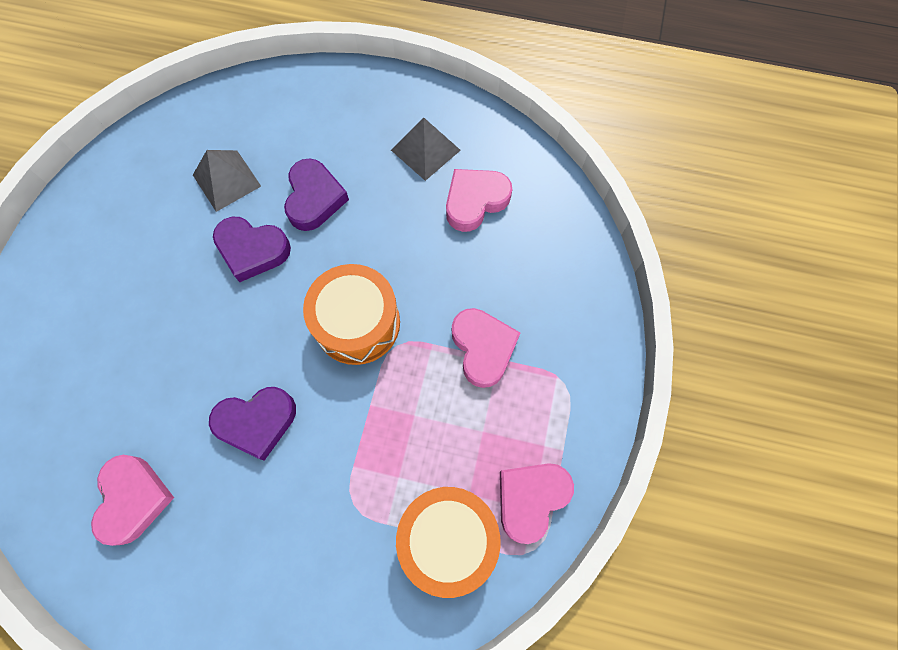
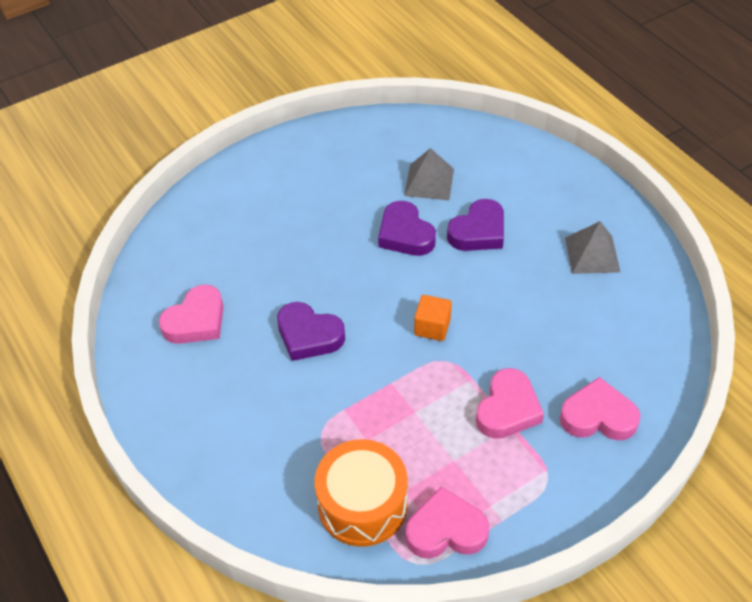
camera: 45 degrees right, 20 degrees down
(357, 323) = (432, 327): orange drum -> orange cube
(475, 201) = (598, 312): pink heart -> pink heart (598, 416)

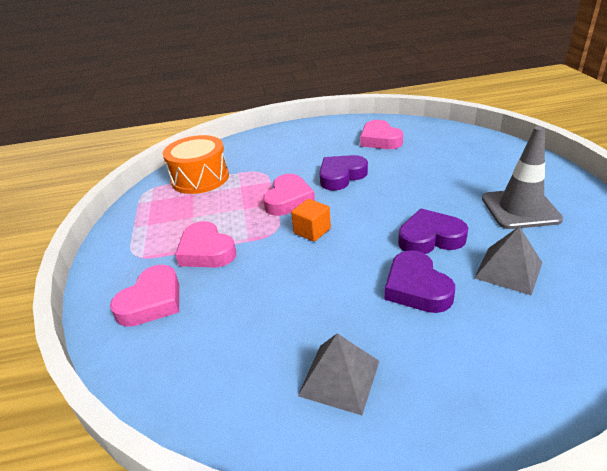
camera: 115 degrees right, 15 degrees down
(332, 180) = (520, 209): none -> grey traffic cone
(446, 530) = (153, 203): pink heart -> pink heart (288, 199)

